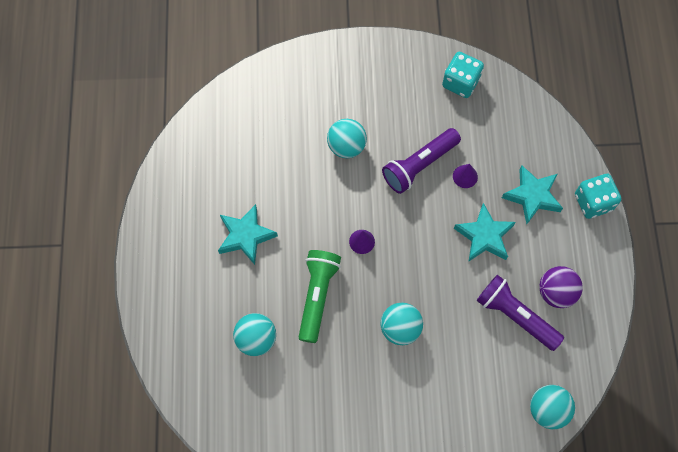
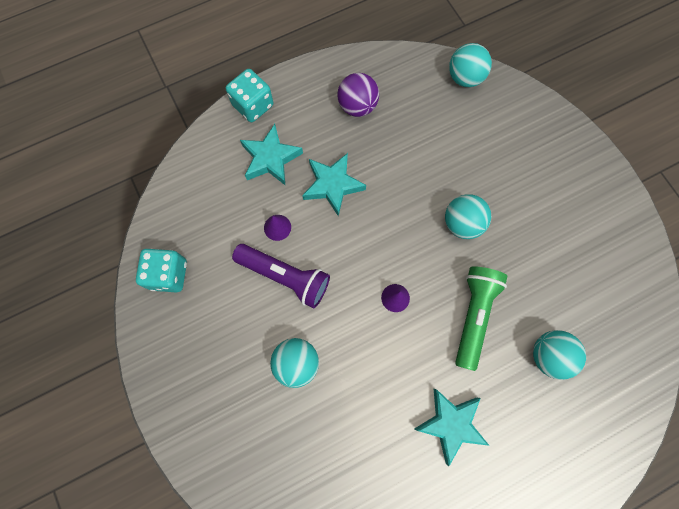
camera: 115 degrees left, 5 degrees up
(317, 296) = (473, 315): green flashlight -> green flashlight turned 120 degrees clockwise
(515, 316) = (396, 131): purple flashlight -> none

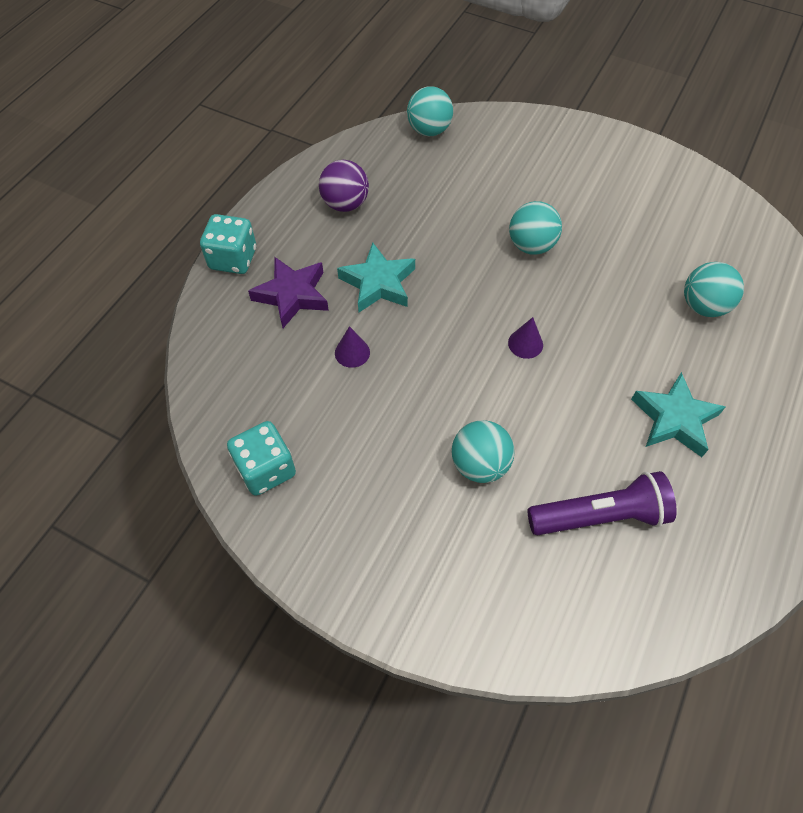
camera: 35 degrees left, 15 degrees down
(270, 158) = (292, 295): turquoise star -> purple star
(285, 277) = (399, 392): purple flashlight -> purple flashlight (600, 516)
(473, 315) = (610, 314): green flashlight -> none

